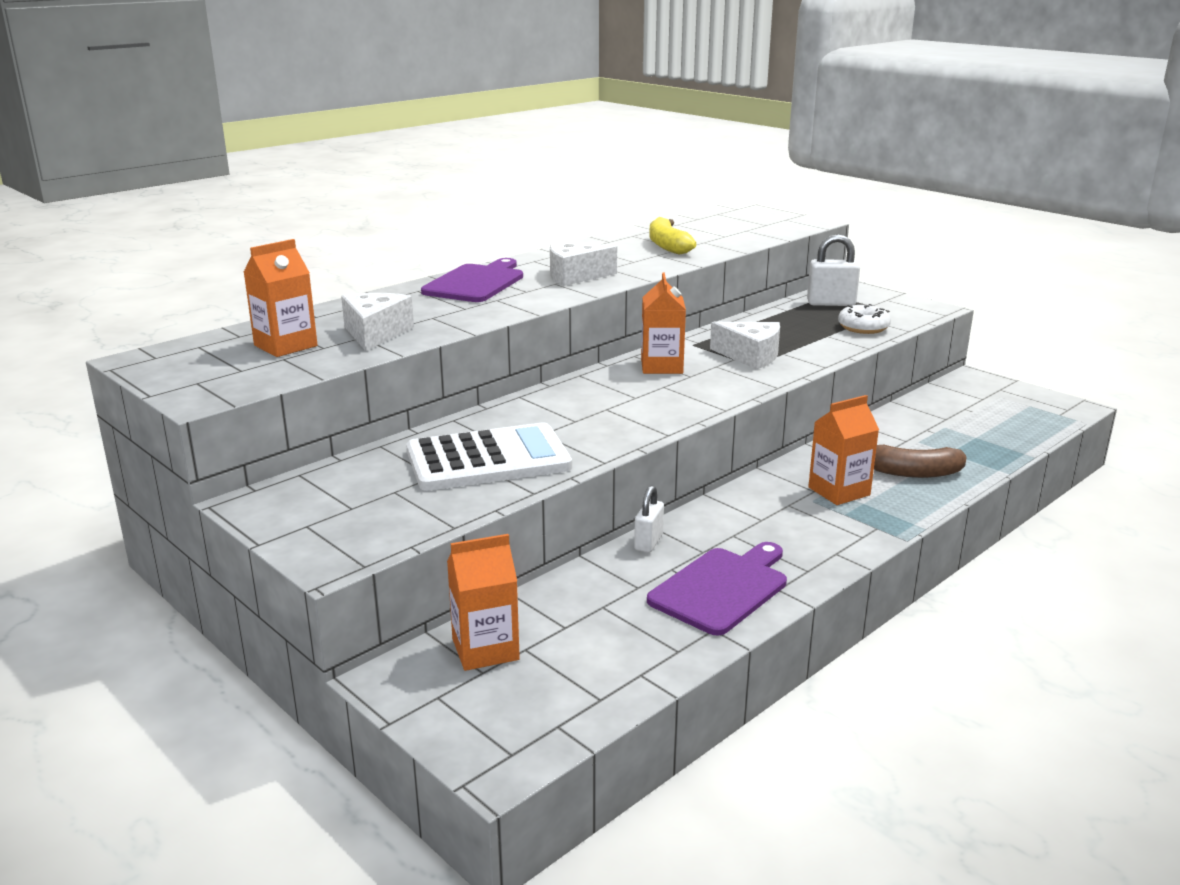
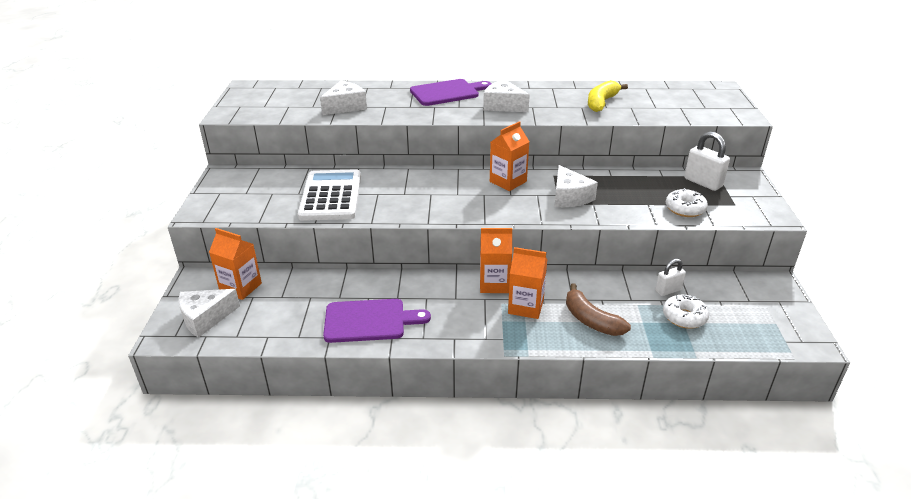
camera: 45 degrees right, 10 degrees up
(285, 346) = (302, 100): orange carton -> orange carton (494, 284)
(488, 459) = (331, 196): white calculator -> white calculator turned 120 degrees counterclockwise
(511, 708) = (205, 318): none -> white cheese
(648, 542) = (383, 278): white padlock -> white padlock (668, 290)
(968, 433) = (684, 317): none -> white donut

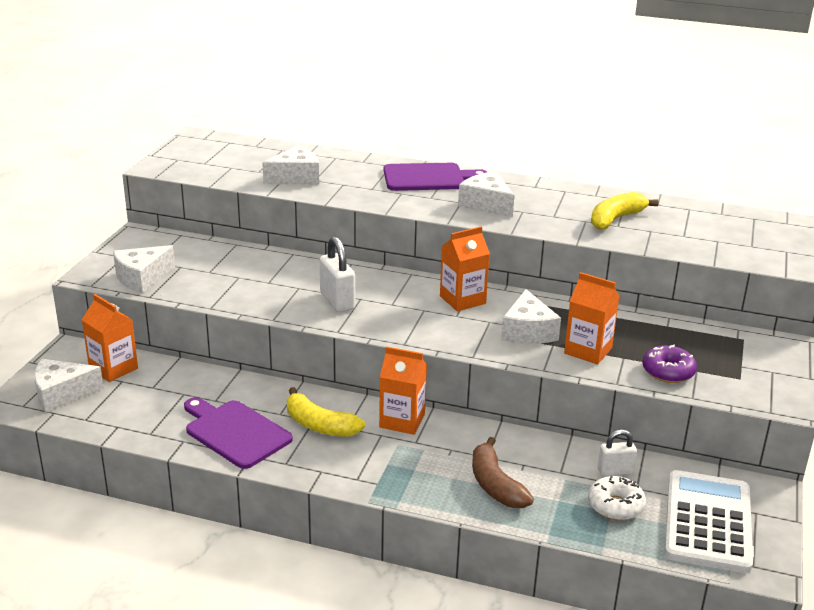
camera: 15 degrees right, 5 degrees down
(244, 208) = (142, 278): none -> white cheese
(331, 196) = (244, 281): white calculator -> white calculator (708, 522)
(369, 321) = (235, 432): purple cutting board -> purple cutting board turned 150 degrees counterclockwise
(433, 301) = (319, 425): none -> yellow banana
(526, 307) = (424, 454): orange carton -> orange carton (588, 350)
(685, 209) = (668, 372): white donut -> purple donut
(703, 183) = (715, 344): white padlock -> white padlock (337, 301)

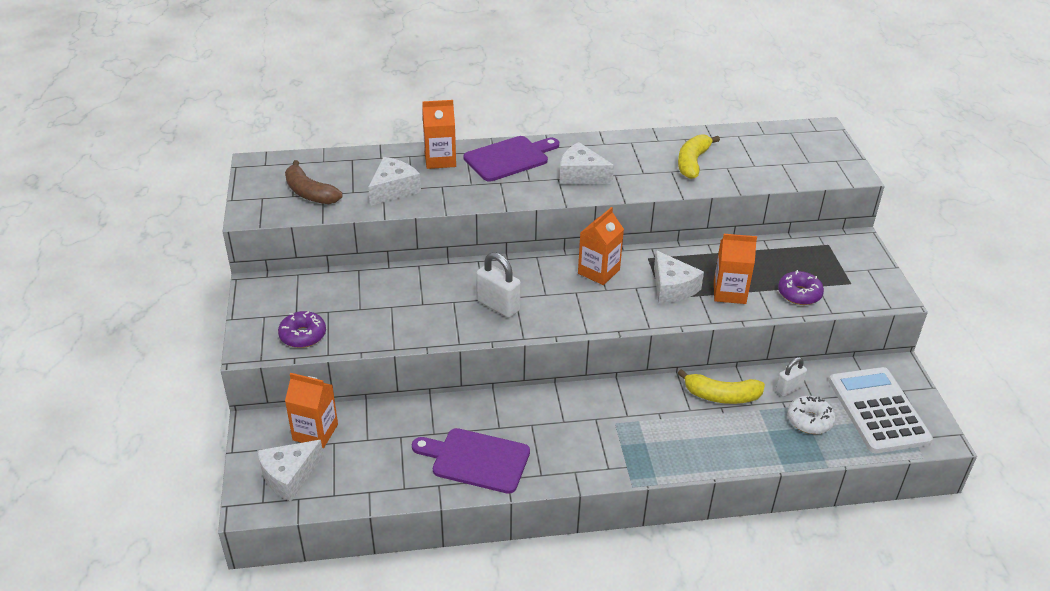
camera: 25 degrees left, 10 degrees up
(142, 278) = (303, 335): white cheese -> purple donut
(319, 425) = (540, 427): yellow banana -> yellow banana (721, 396)
(402, 420) = (602, 399): orange carton -> orange carton (440, 160)
(495, 485) = (714, 434): brown banana -> brown banana (309, 193)

